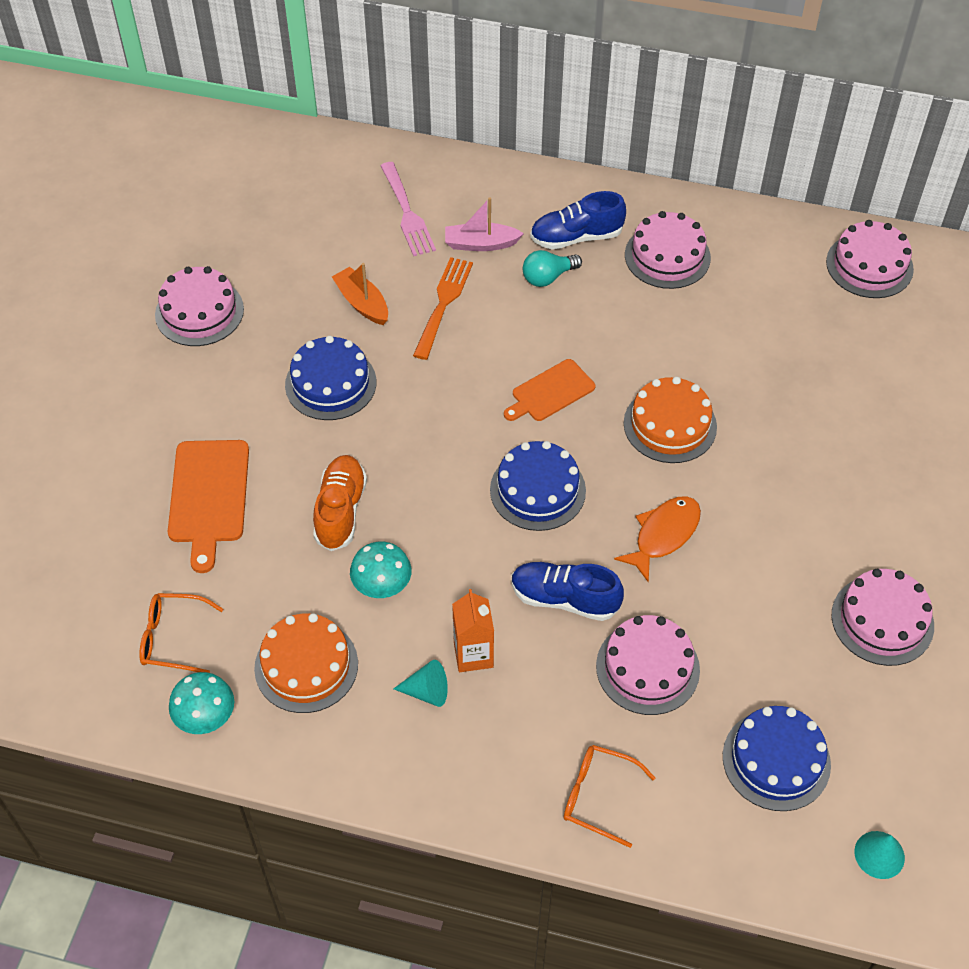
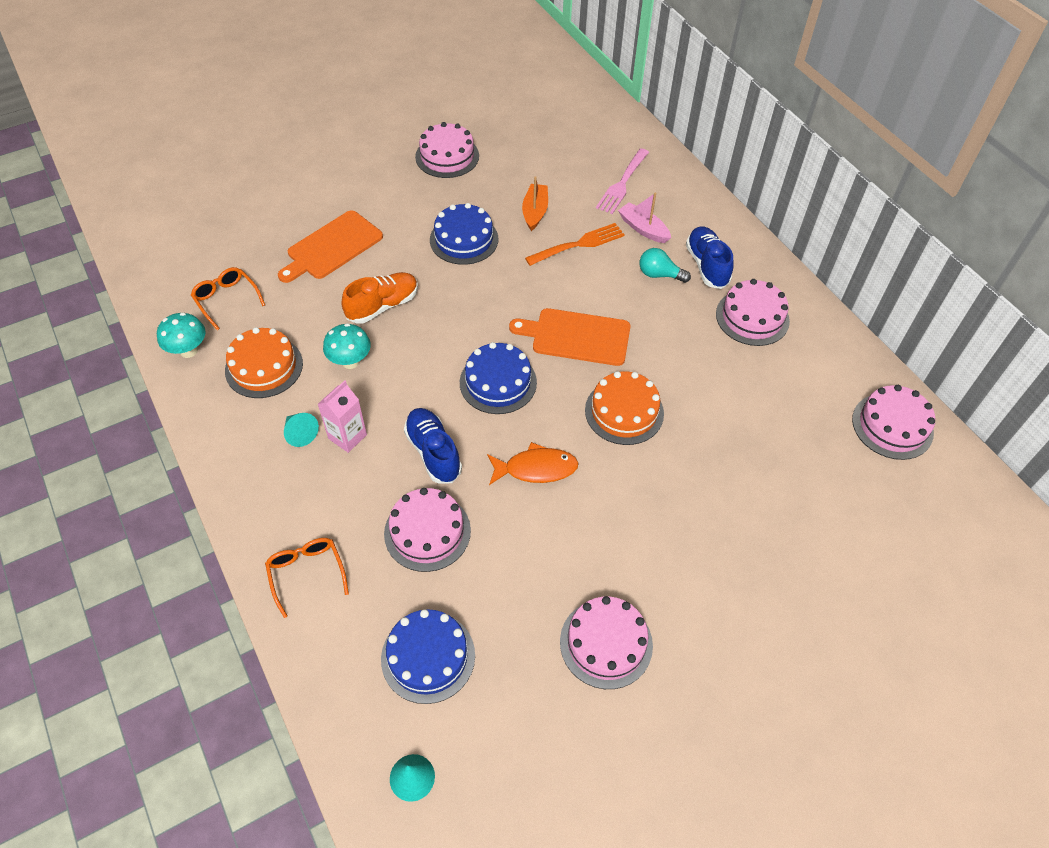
camera: 45 degrees right, 0 degrees up
(473, 654) = (347, 436): orange carton -> pink carton
(550, 392) = (576, 336): orange cutting board -> orange cutting board, size x1.51
(576, 237) = (707, 265): blue shoe -> blue shoe turned 45 degrees clockwise

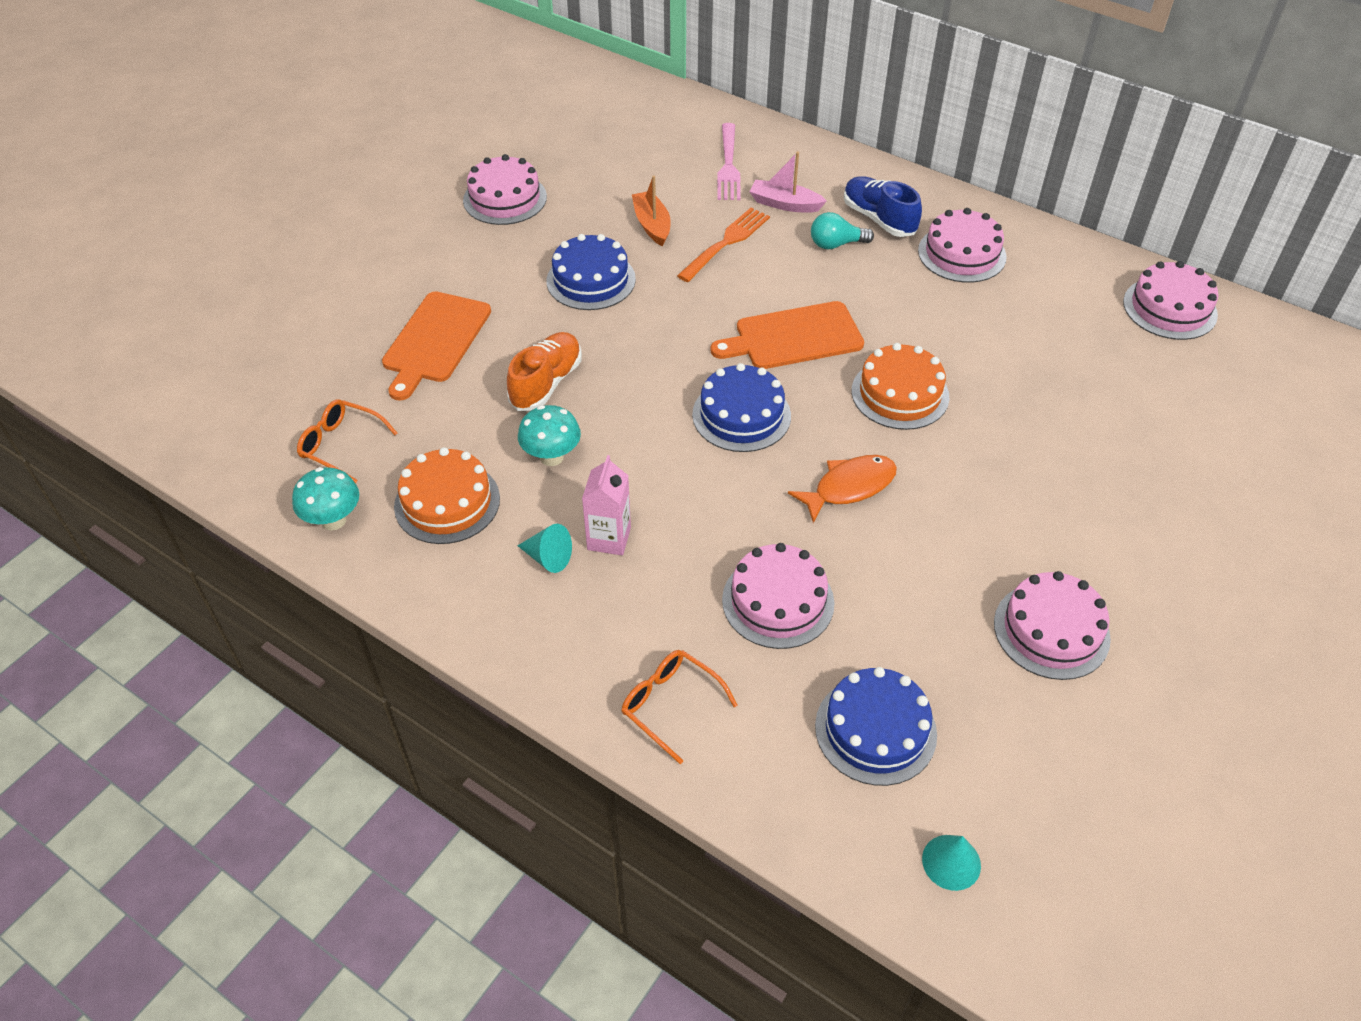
camera: 25 degrees left, 5 degrees down
(433, 452) = (722, 516): blue shoe -> none

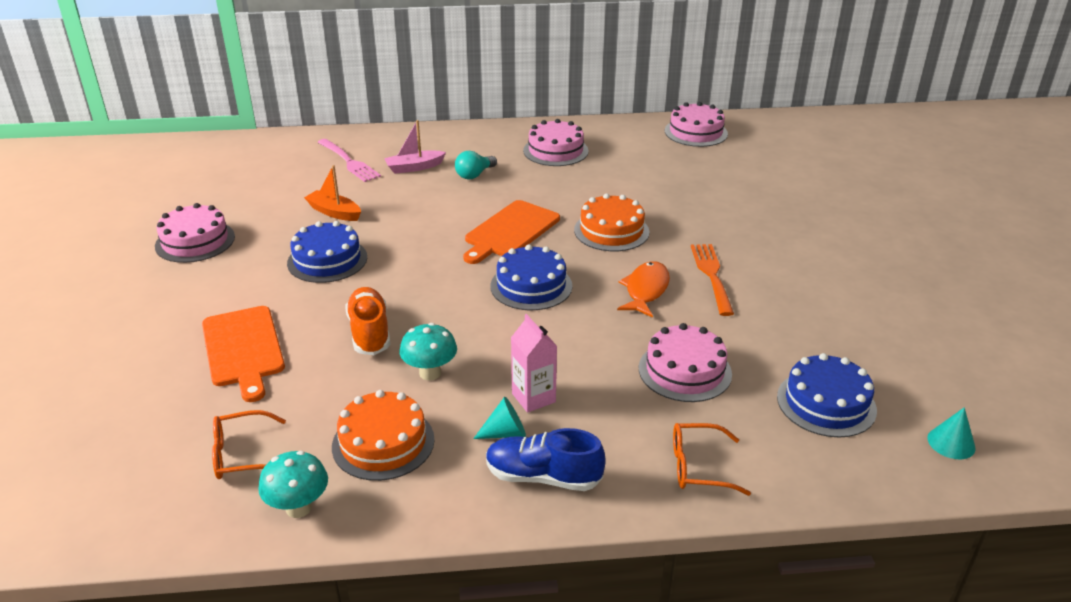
camera: 40 degrees left, 15 degrees down
(726, 243) = (401, 202): orange fork -> orange fork (712, 276)
(879, 219) = (484, 153): blue shoe -> blue shoe (543, 477)
(1051, 630) = (840, 301): pink cake -> none

